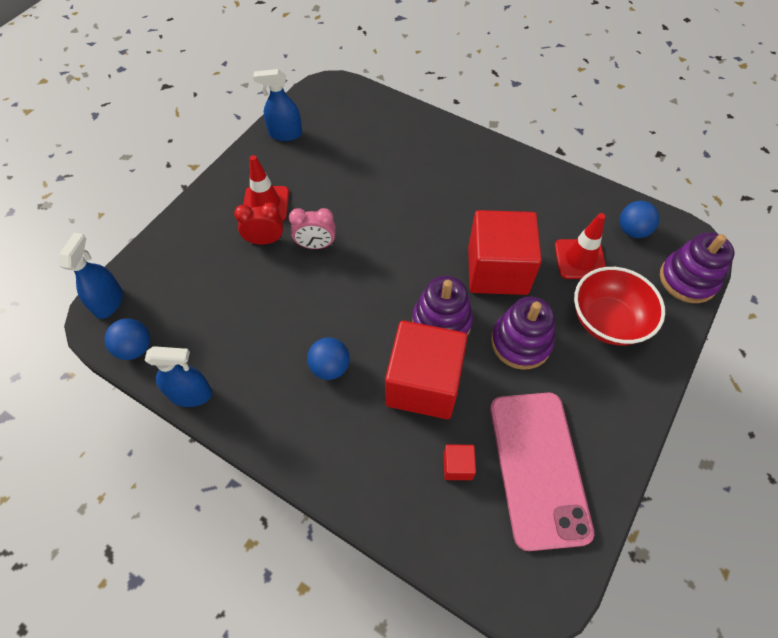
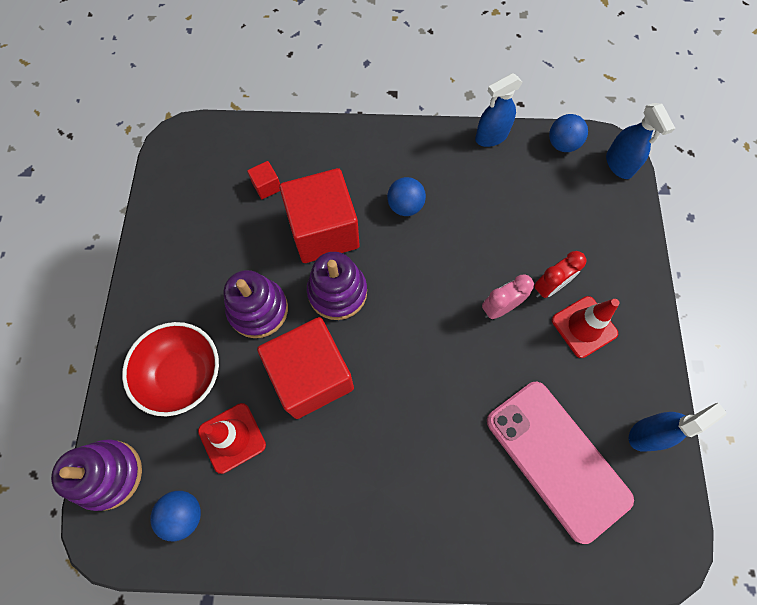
camera: 150 degrees right, 10 degrees up
(538, 467) = (206, 214): pink phone -> pink phone (557, 459)

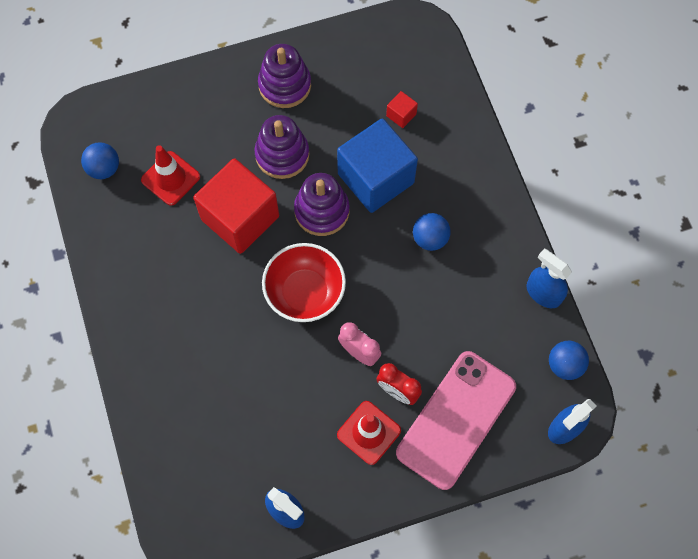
camera: 70 degrees right, 0 degrees up
(109, 474) = (116, 105): purple stacking toy -> purple stacking toy (285, 85)
(184, 375) = (207, 123): red bowl -> red bowl (305, 292)
(323, 231) = (376, 178): red cube -> blue cube
(557, 459) = (237, 437): pink phone -> pink phone (456, 419)

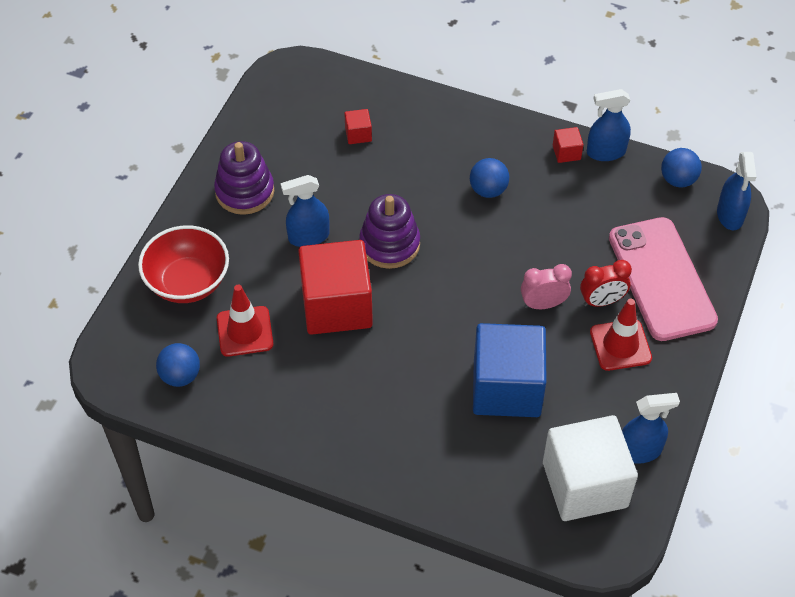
camera: 50 degrees left, 15 degrees down
(227, 493) = (585, 484): none -> white cube
(282, 155) = (308, 237): purple stacking toy -> blue spray bottle
(305, 292) = (453, 306): red bowl -> red bowl (188, 282)
(376, 178) = (398, 189): blue cube -> blue cube (506, 388)
(516, 266) = (566, 152): none -> red cube

